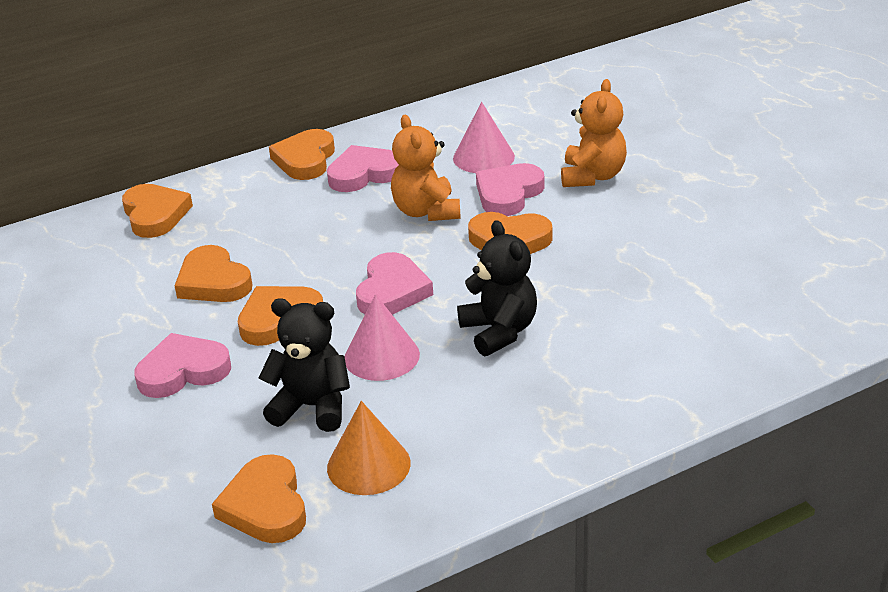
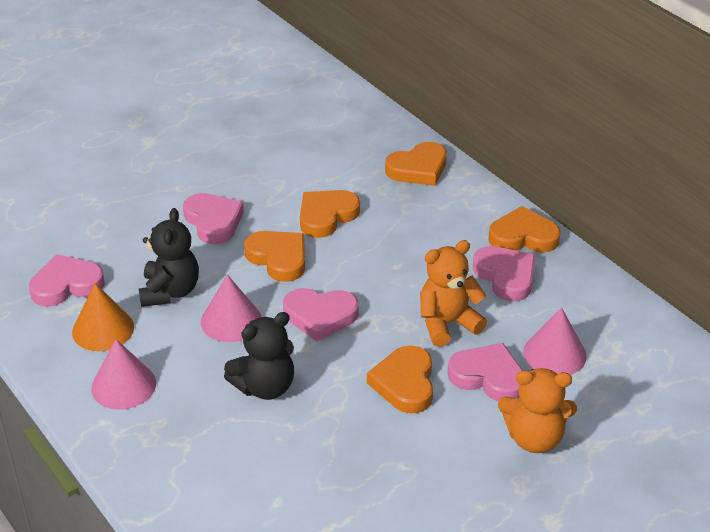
camera: 80 degrees right, 5 degrees up
(265, 506) = (66, 285): orange heart -> pink heart
(478, 442) = (123, 385): none -> pink cone

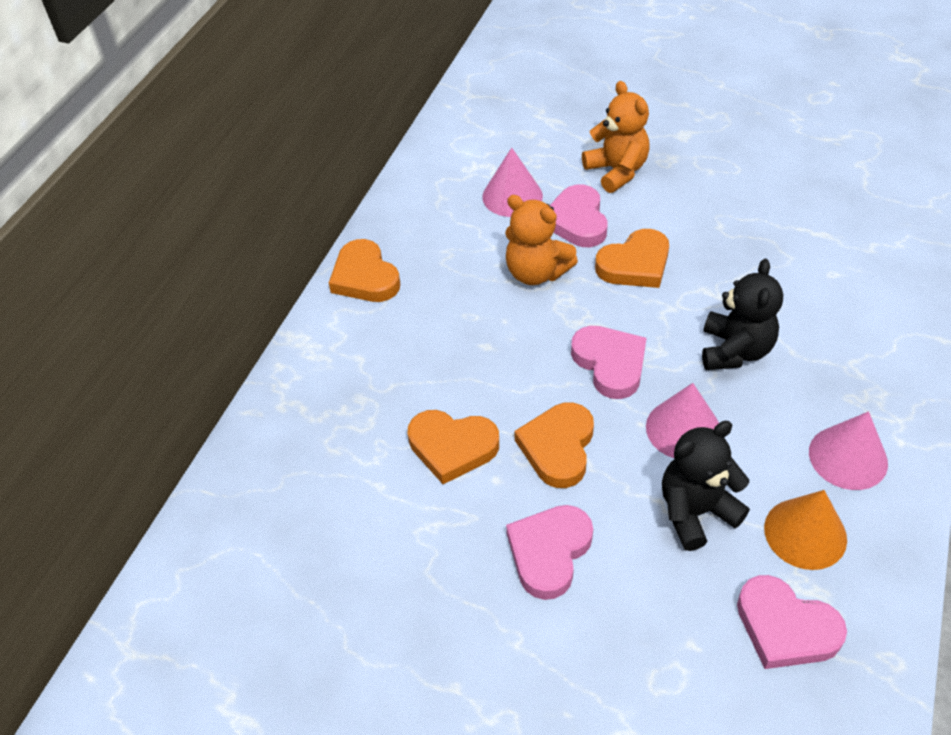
camera: 120 degrees left, 10 degrees up
(265, 387) = (735, 350): black teddy bear -> black teddy bear turned 75 degrees clockwise
(418, 169) = (301, 412): orange heart -> none
(505, 276) = (436, 264): pink heart -> none

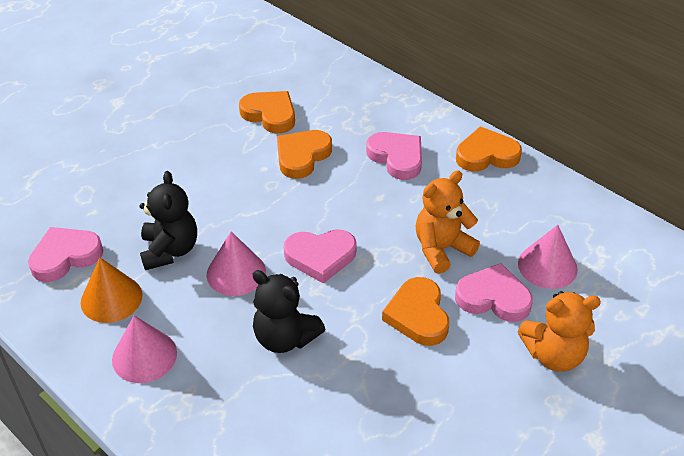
camera: 110 degrees right, 5 degrees down
(549, 552) = (196, 174): pink heart -> pink heart (397, 158)
(558, 447) = (267, 203): orange heart -> orange heart (270, 115)

